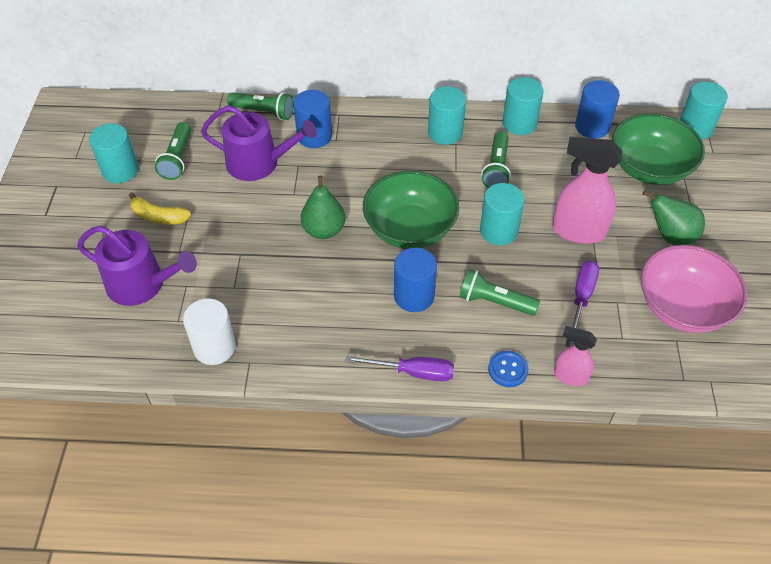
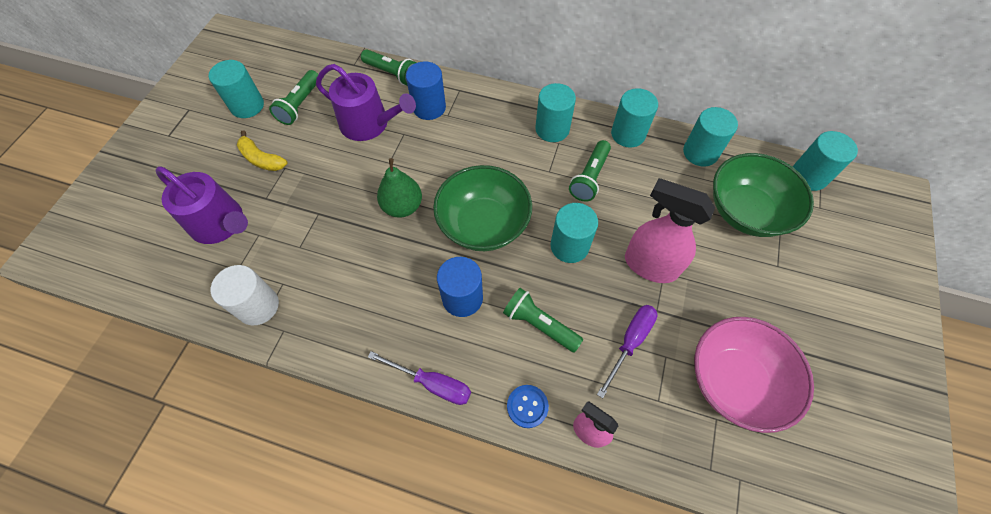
camera: 15 degrees right, 10 degrees up
(592, 127) = (700, 152): blue cylinder -> turquoise cylinder
(670, 236) = (746, 294): green pear -> none

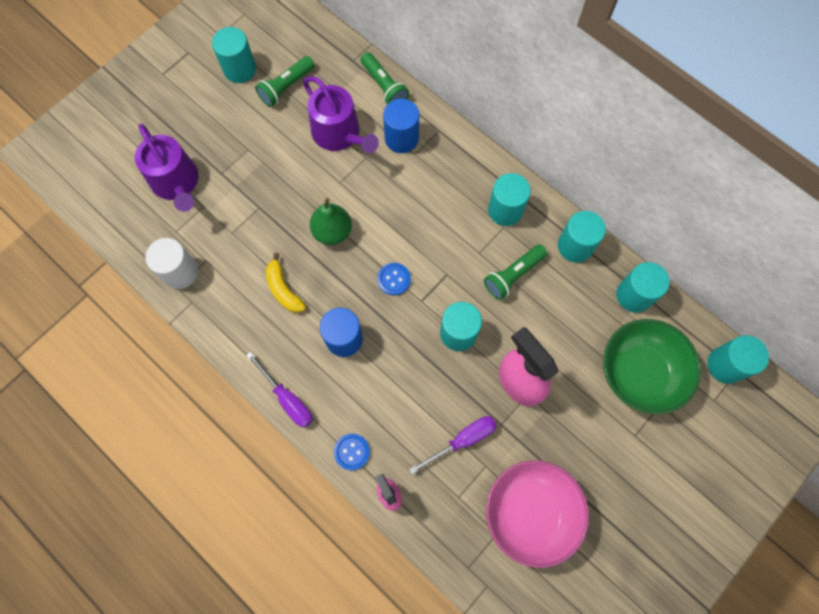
camera: 25 degrees right, 10 degrees up
(261, 159) = (232, 132): yellow banana -> yellow banana (283, 289)
(483, 224) = (394, 279): green bowl -> blue button
(539, 324) = (396, 390): green flashlight -> none

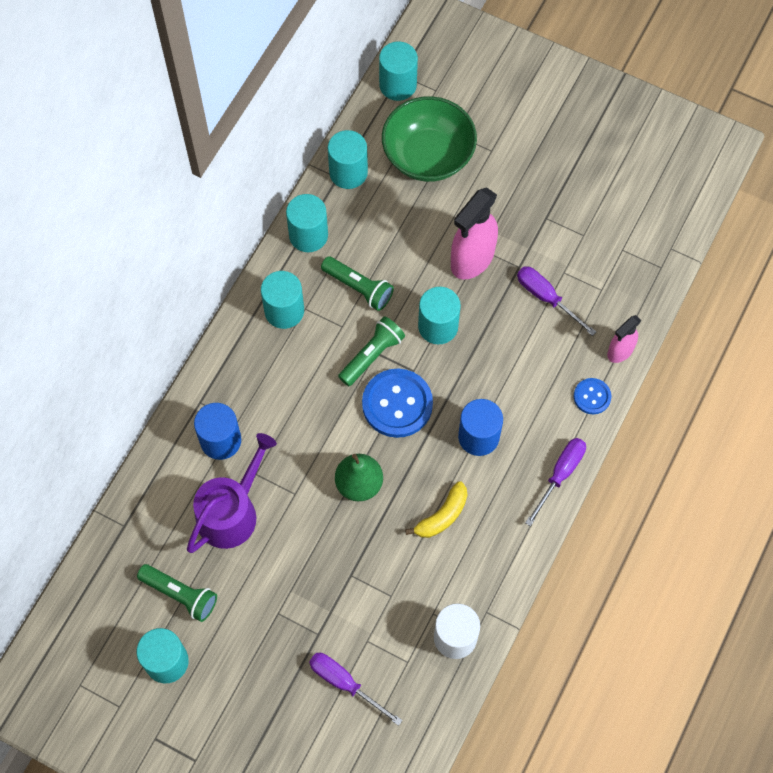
camera: 105 degrees left, 5 degrees down
(177, 183) = (345, 683): purple watering can -> purple screwdriver
(384, 86) = (154, 478): green flashlight -> green flashlight (372, 355)
(394, 279) = (397, 404): blue button -> blue button, size x1.89
(530, 512) = (593, 225): pink bowl -> none

